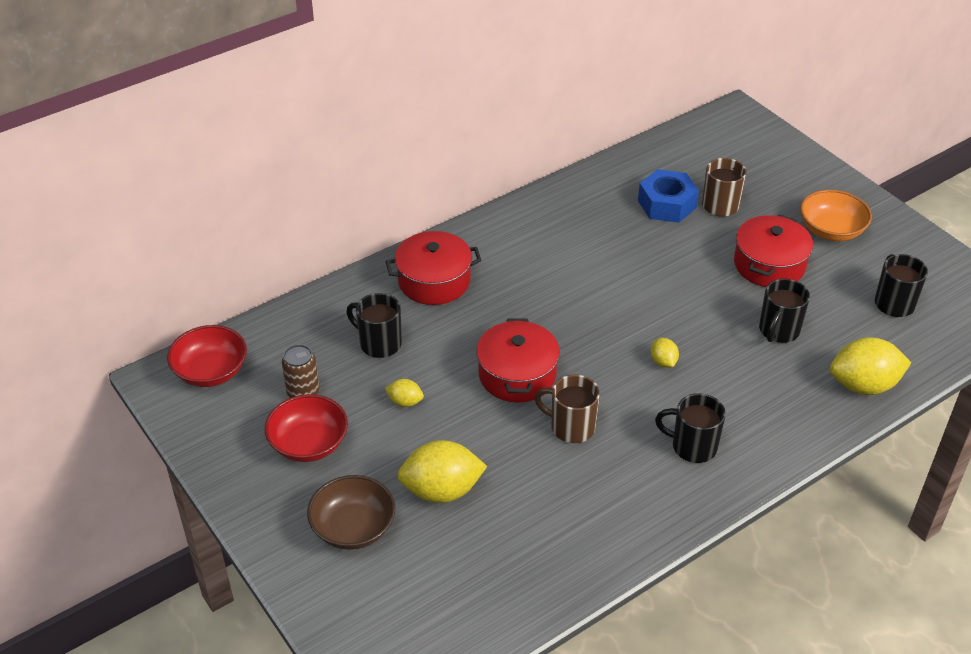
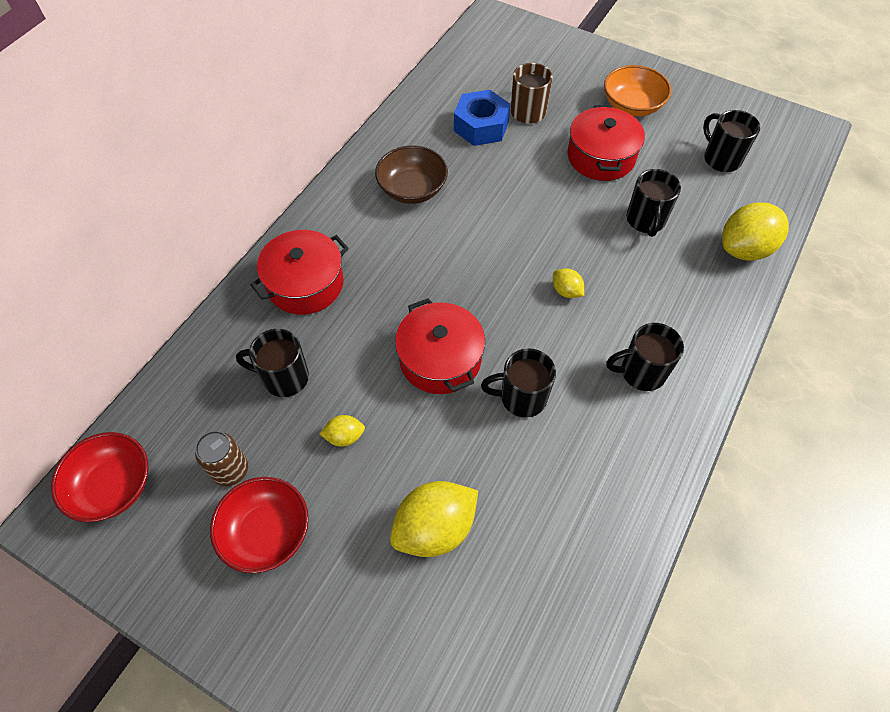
camera: 25 degrees left, 15 degrees up
(353, 528) = (366, 619): brown bowl -> brown bowl (412, 189)
(571, 427) = (521, 397): brown mug -> black mug

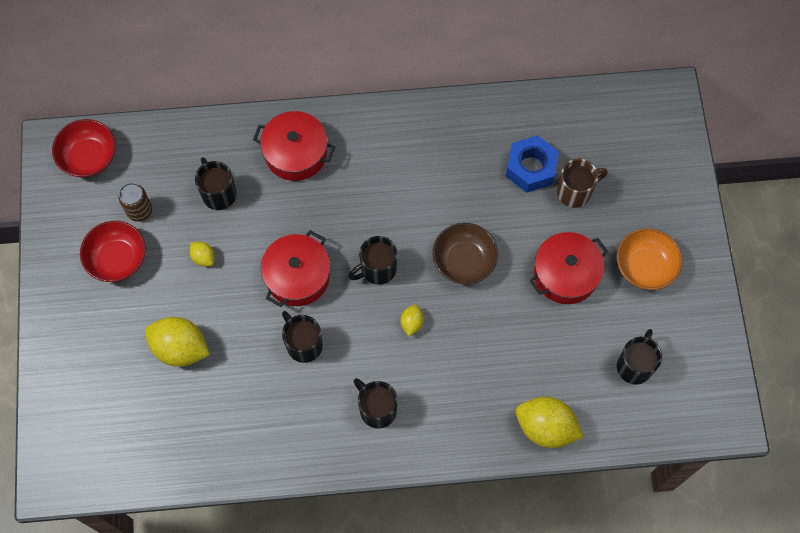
camera: 55 degrees right, 10 degrees up
(412, 189) = (428, 163): brown bowl -> brown bowl (464, 261)
(645, 221) = (521, 342): black mug -> black mug (377, 269)

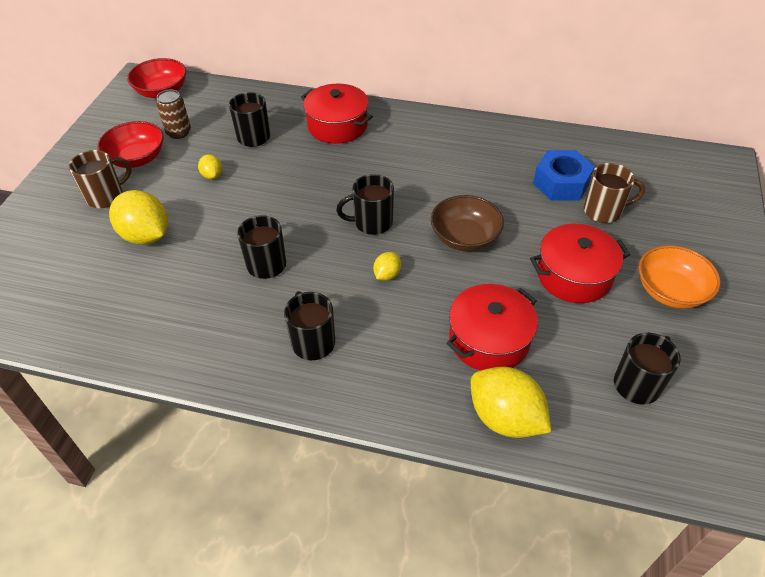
camera: 20 degrees right, 20 degrees down
(116, 315) = (106, 196): none -> brown mug
(297, 276) = (290, 209): red pot -> red pot (489, 340)

